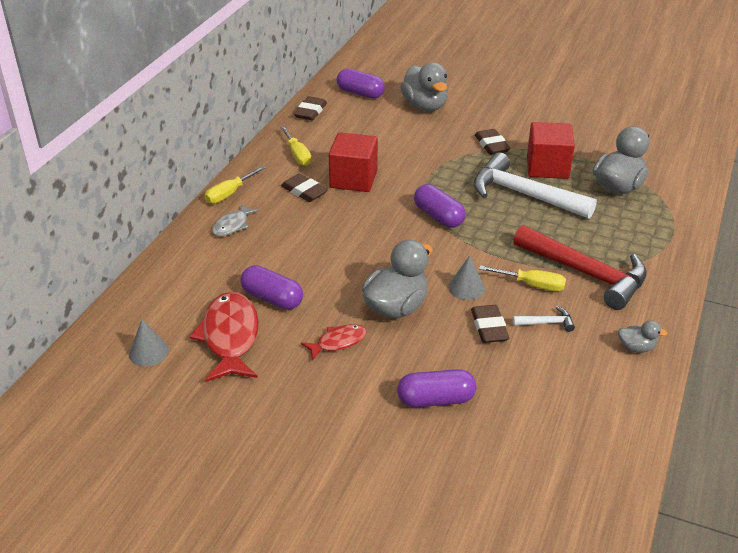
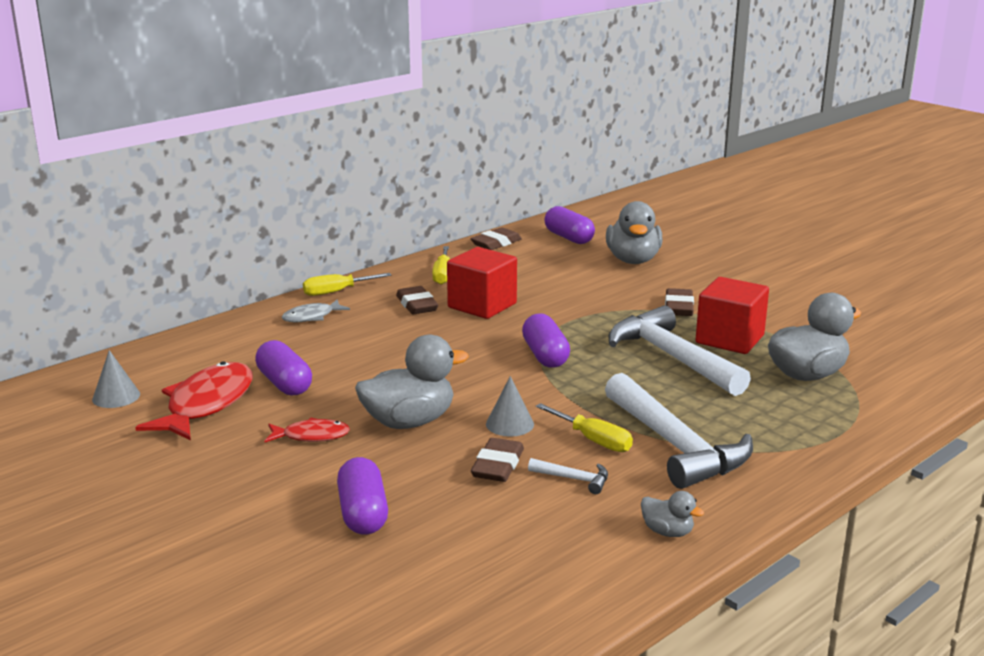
camera: 25 degrees right, 15 degrees down
(436, 399) = (363, 513): purple capsule -> purple capsule turned 60 degrees clockwise
(586, 274) = (676, 446): red hammer -> white hammer

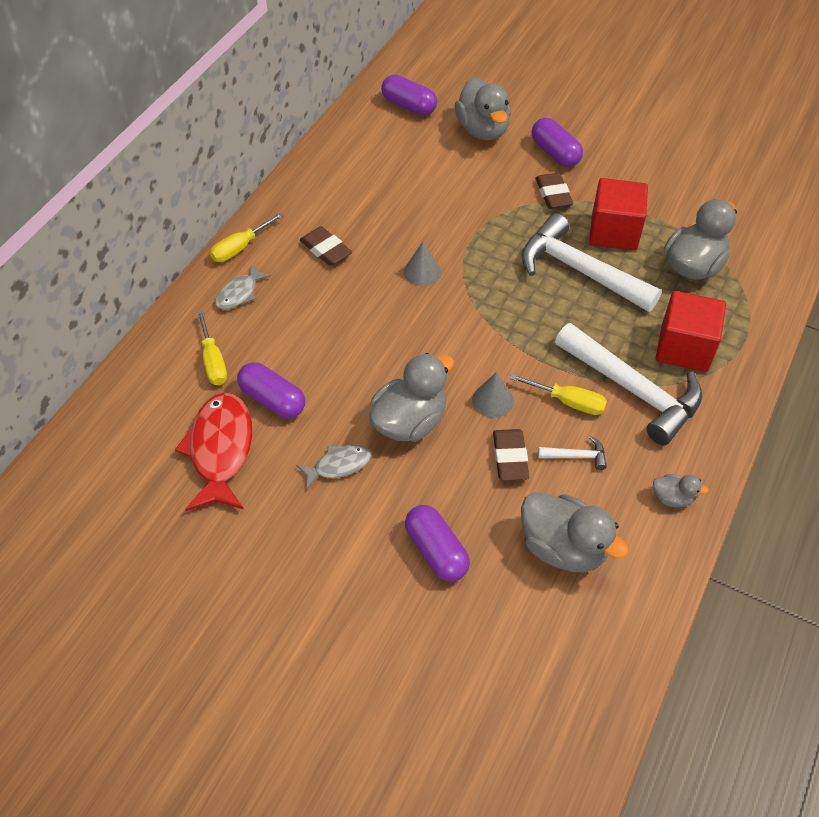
camera: 20 degrees left, 30 degrees up
(116, 396) = (130, 463): grey cone -> grey cone (422, 272)
(311, 436) = (338, 465): red fish -> grey fish
(443, 275) = (324, 195): yellow screwdriver -> yellow screwdriver (213, 361)
(482, 305) = (384, 235): red cube -> red cube (684, 348)
(496, 243) = (347, 131): brown eraser -> none
(507, 541) = (563, 548): none -> grey duck
(545, 355) = (475, 296): purple capsule -> purple capsule (555, 153)

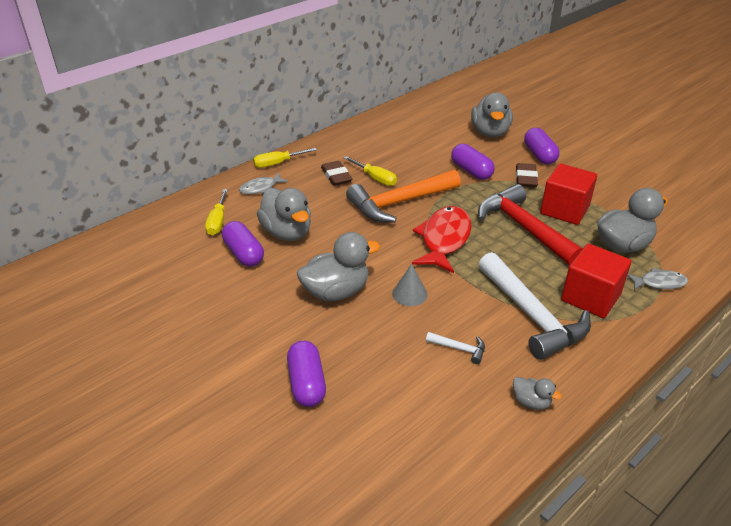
camera: 20 degrees right, 15 degrees down
(221, 450) = (188, 274): red fish -> red fish (444, 239)
(338, 465) = (266, 306): grey fish -> grey fish (659, 283)
(409, 106) = (442, 111): purple capsule -> purple capsule (471, 171)
(422, 272) = (399, 203): grey cone -> orange hammer
(510, 457) = (403, 335): brown eraser -> none
(563, 548) = (414, 411): grey duck -> grey duck (287, 233)
(567, 402) = (471, 310): yellow screwdriver -> yellow screwdriver (375, 178)
(579, 270) = (523, 228): white hammer -> red hammer

